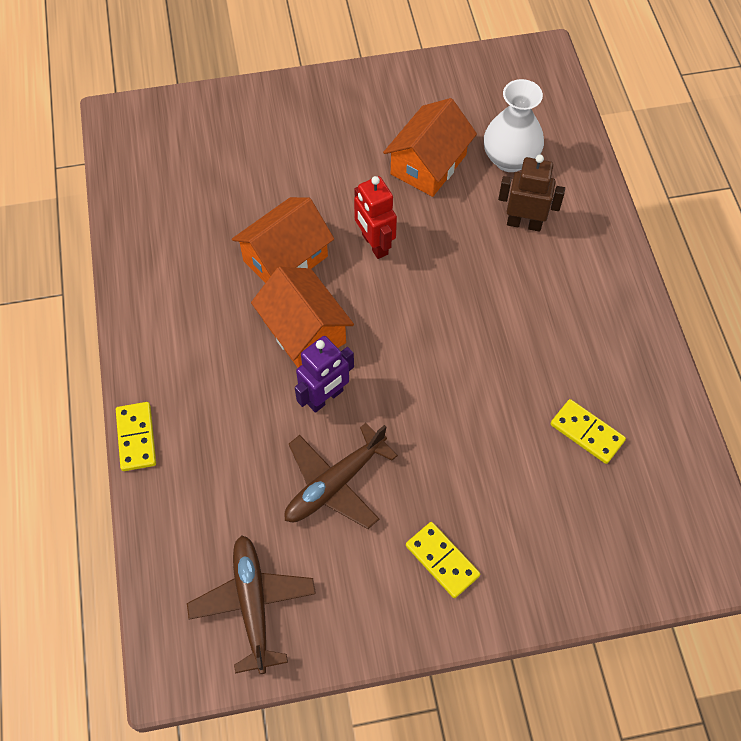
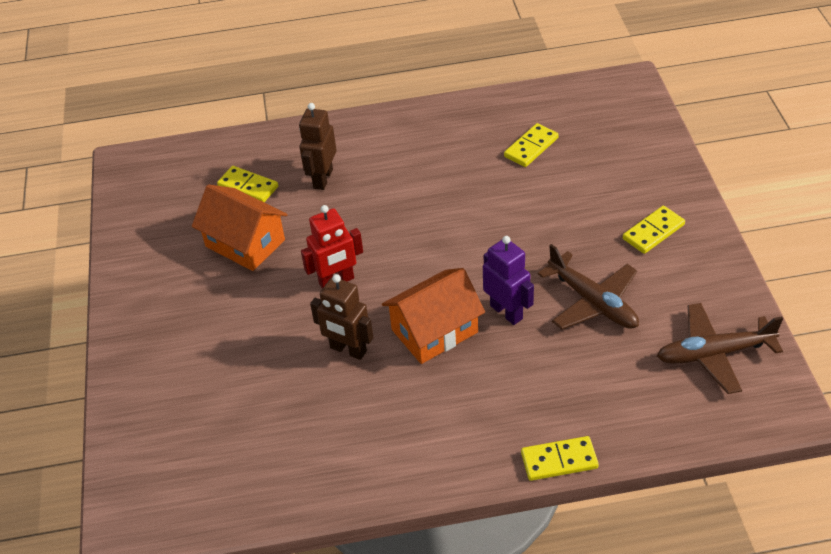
camera: 85 degrees left, 15 degrees down
(285, 258) = (348, 350): orange house -> brown robot
(510, 159) = (248, 187): white vase -> yellow domino

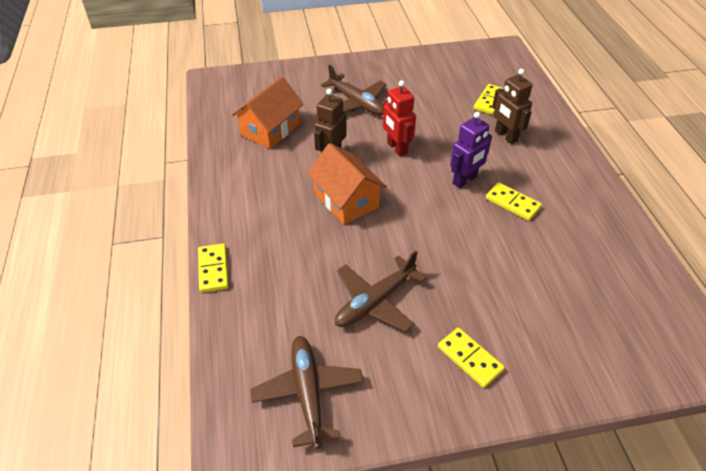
camera: 85 degrees right, 0 degrees up
(229, 324) = (357, 103): none -> brown plane
(245, 243) = (432, 104): orange house -> orange house (270, 129)
(322, 179) = (505, 136): brown robot -> brown robot turned 135 degrees counterclockwise
(506, 312) = (364, 242): purple robot -> purple robot (465, 180)
(531, 147) = (576, 266): yellow domino -> yellow domino (512, 203)

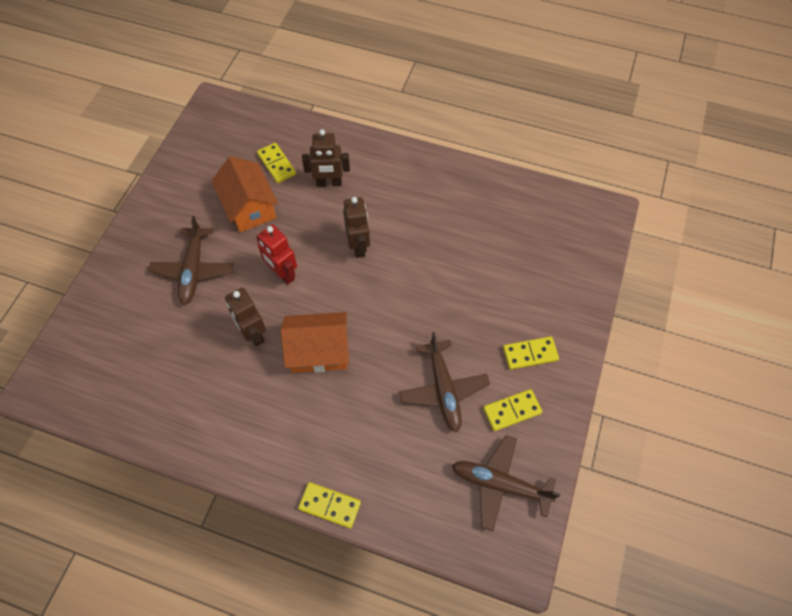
camera: 60 degrees left, 15 degrees up
(270, 129) = (172, 368): orange house -> orange house (249, 207)
(357, 103) = (193, 270): brown plane -> brown plane turned 105 degrees clockwise
(396, 148) = (282, 274): red robot -> red robot turned 45 degrees clockwise
(465, 180) = (359, 246): purple robot -> brown robot
(512, 203) = (406, 230): yellow domino -> yellow domino (512, 410)

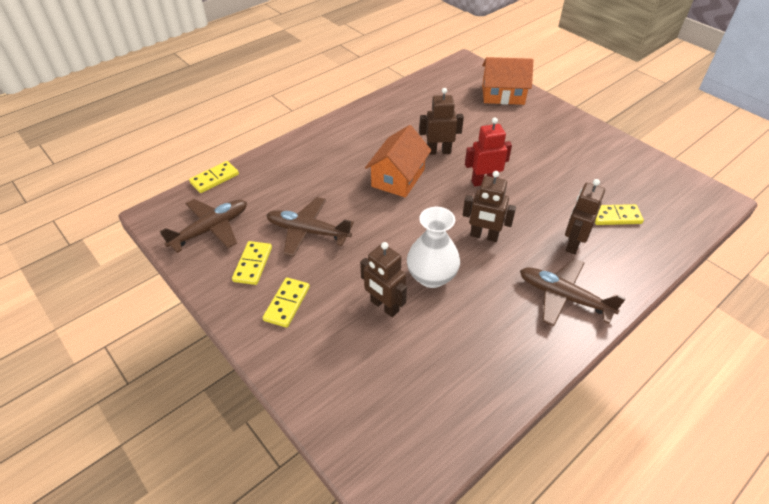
camera: 120 degrees right, 15 degrees down
(193, 270) = (517, 139): brown plane -> brown plane (563, 297)
(249, 207) = (568, 184): orange house -> orange house (503, 95)
(330, 505) = (284, 146): yellow domino -> yellow domino (214, 178)
(430, 264) = (431, 276): none -> white vase
(482, 283) = (384, 306): none -> brown robot

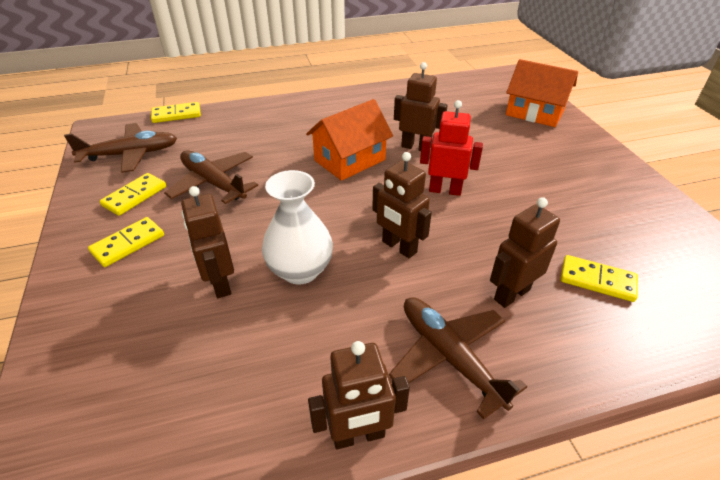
camera: 25 degrees right, 5 degrees down
(546, 362) = (358, 436): none -> brown robot

